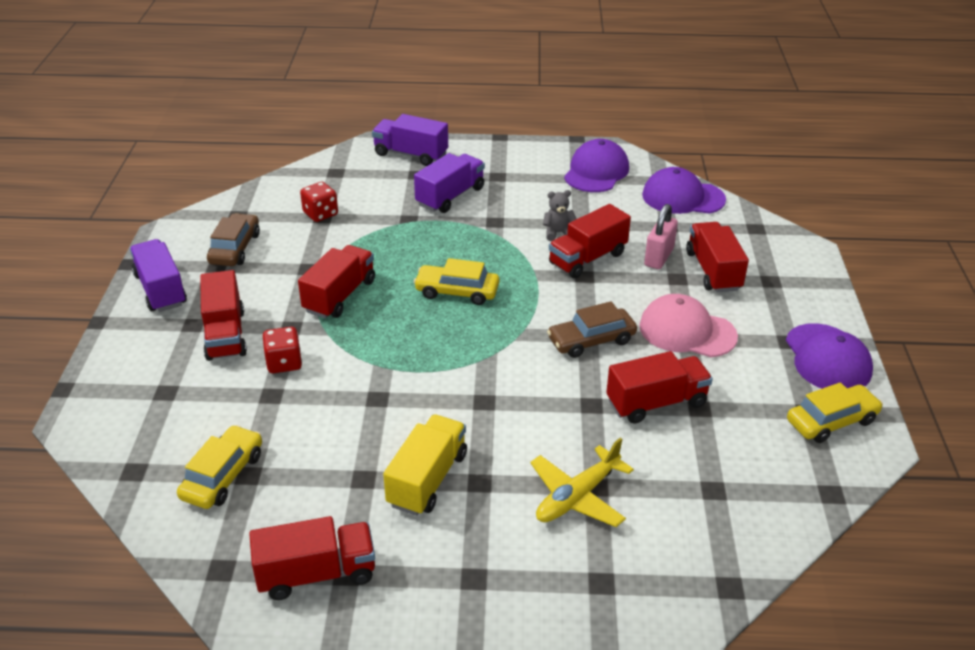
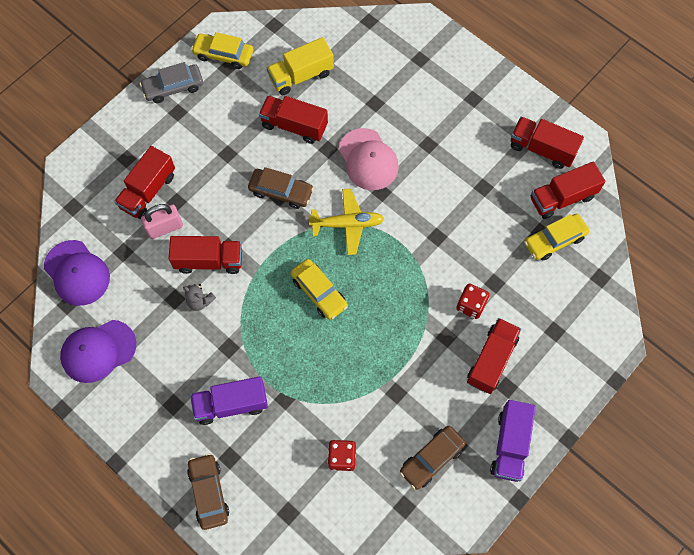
camera: 140 degrees left, 30 degrees up
(339, 296) = (395, 345): red truck -> red truck (562, 198)
(411, 154) = (209, 492): purple truck -> brown car
(427, 479) = (452, 164): yellow truck -> yellow truck (301, 76)
(577, 497) = (389, 104): yellow plane -> yellow plane (347, 224)
(687, 331) = (221, 158): pink cap -> pink cap (368, 159)
(827, 358) = (173, 87): purple cap -> grey car

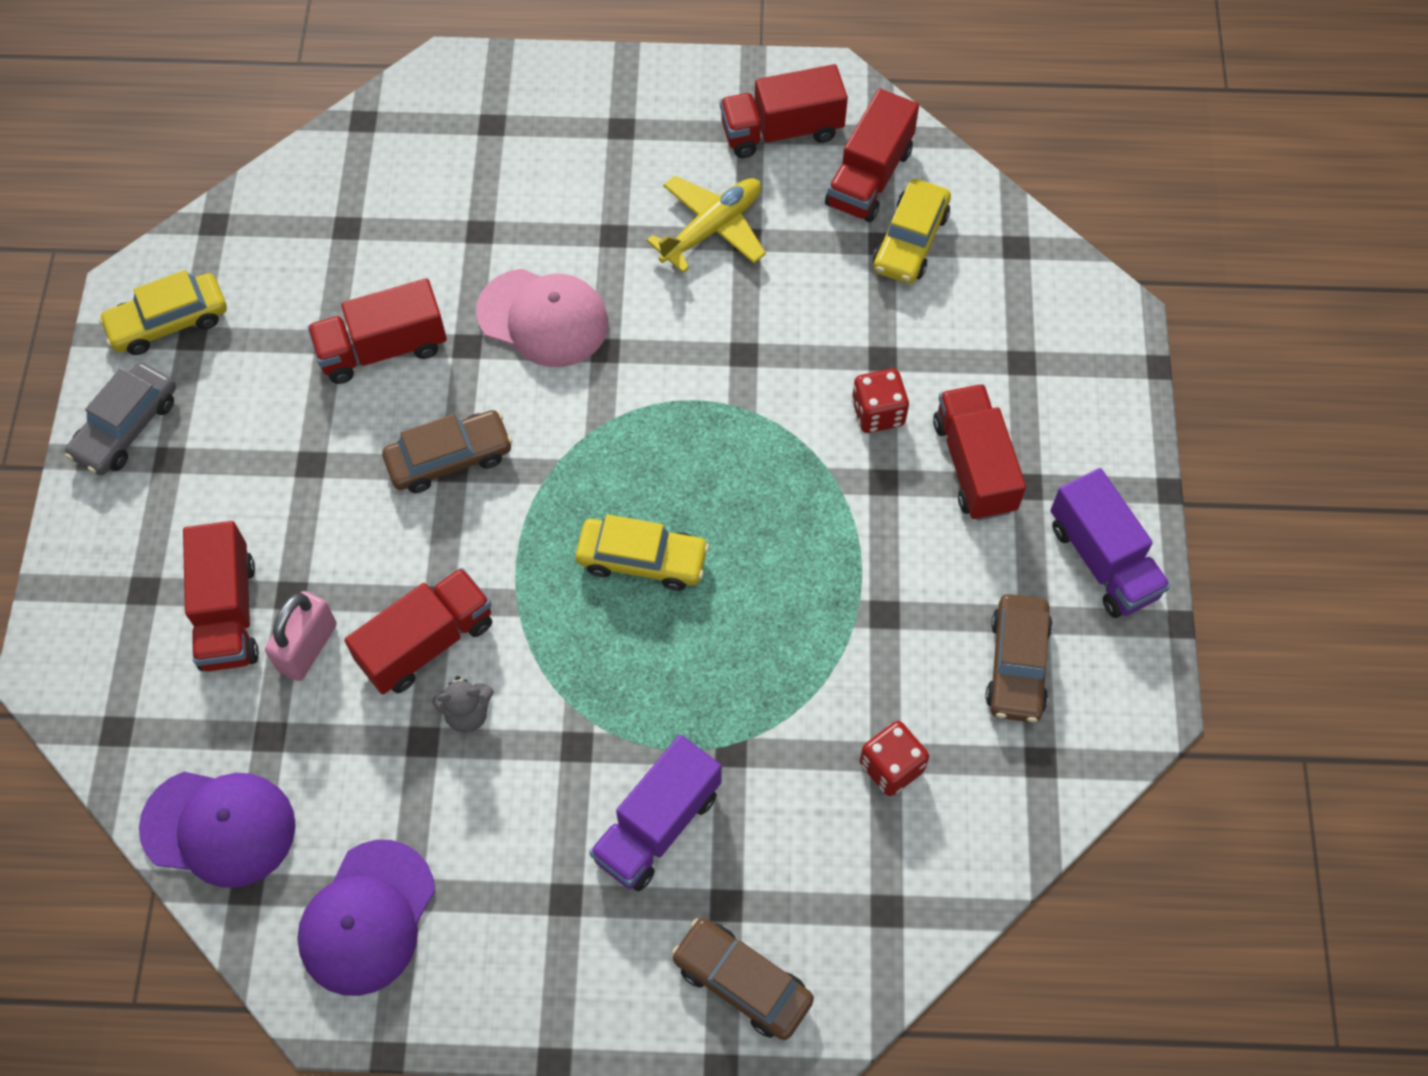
camera: 40 degrees left, 5 degrees down
(301, 76) = (326, 269): yellow truck -> none
(347, 224) = (596, 431): yellow plane -> yellow plane (712, 228)

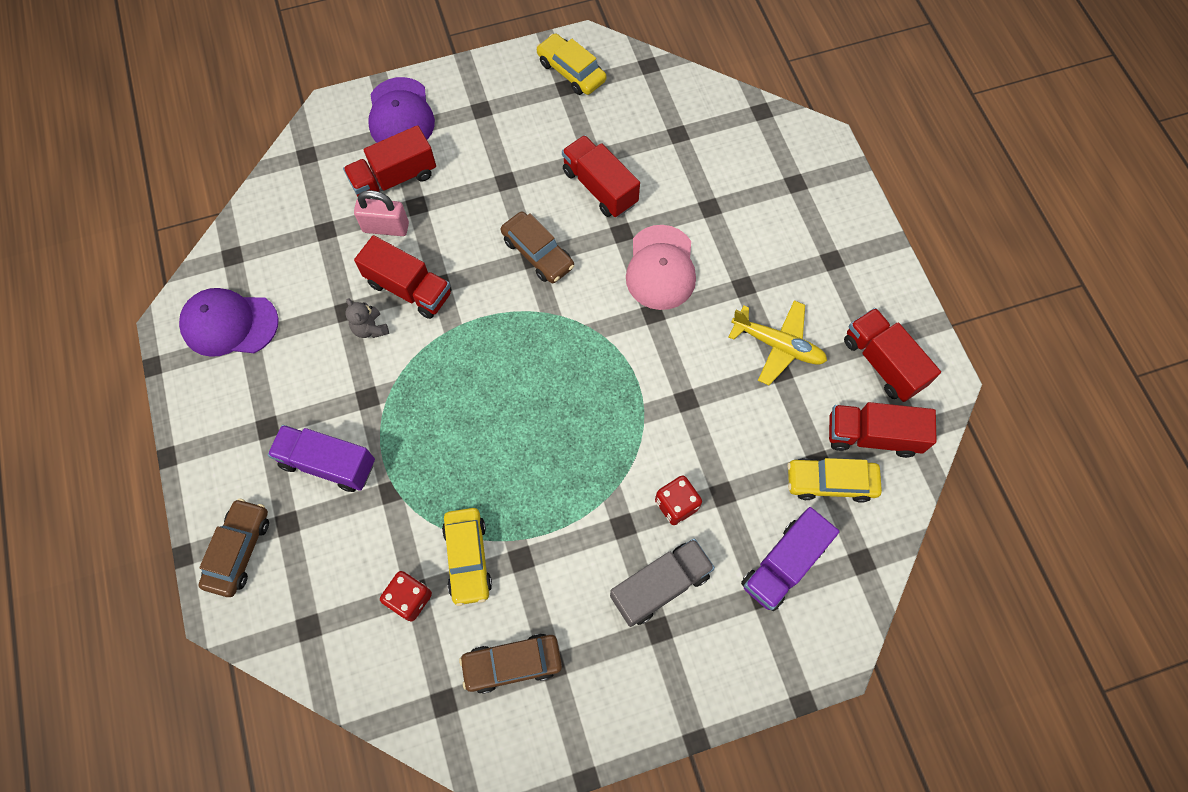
camera: 70 degrees right, 5 degrees up
(126, 427) = (494, 80): grey car -> none
(219, 827) = (264, 228): purple cap -> purple cap (400, 115)
(642, 560) = (507, 390): yellow car -> yellow car (468, 558)
(974, 466) = (660, 585): red truck -> grey truck
(1102, 560) = (617, 704): purple truck -> purple truck (783, 564)

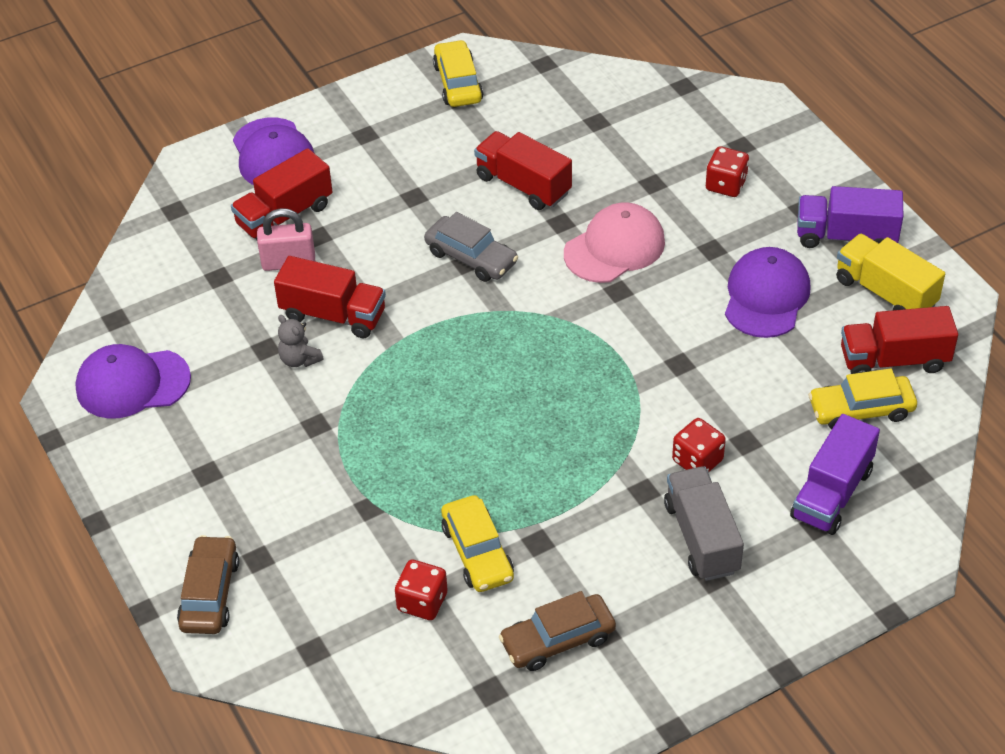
camera: 10 degrees left, 20 degrees down
(328, 463) = (289, 494): purple truck -> purple truck (846, 236)
(537, 253) = (471, 257): brown car -> grey car
(571, 71) = (458, 83): yellow car -> yellow car turned 45 degrees clockwise
(660, 585) = (701, 537): grey truck -> grey truck turned 60 degrees counterclockwise
(661, 268) = (614, 247): pink cap -> pink cap turned 120 degrees counterclockwise
(772, 221) = (726, 185): none -> red dice
(778, 345) = (766, 296): yellow plane -> purple cap
(882, 363) = (885, 292): red truck -> yellow truck

